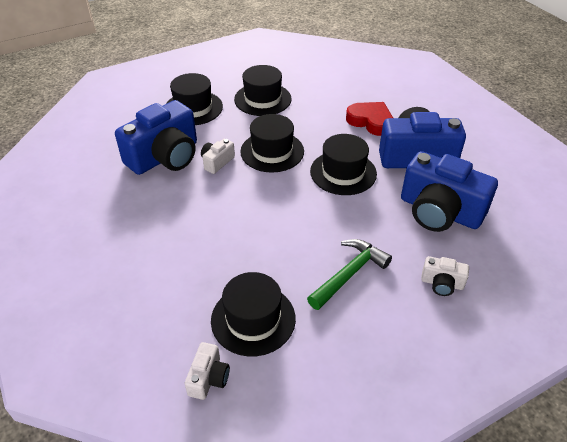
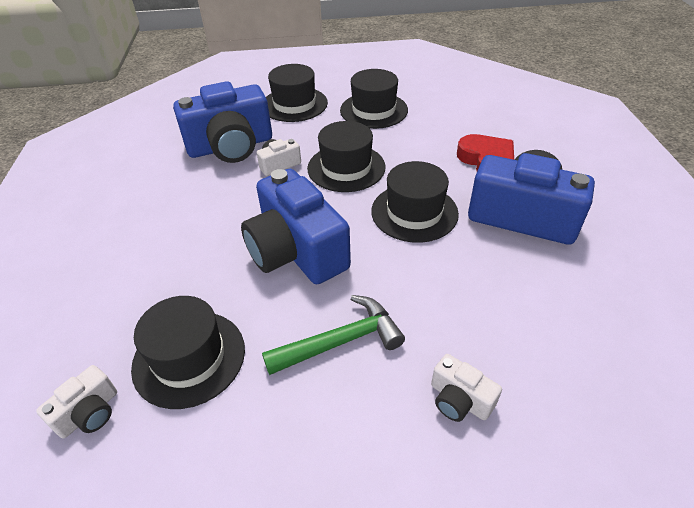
camera: 25 degrees right, 0 degrees up
(439, 211) = (514, 297): blue camera -> blue camera (296, 251)

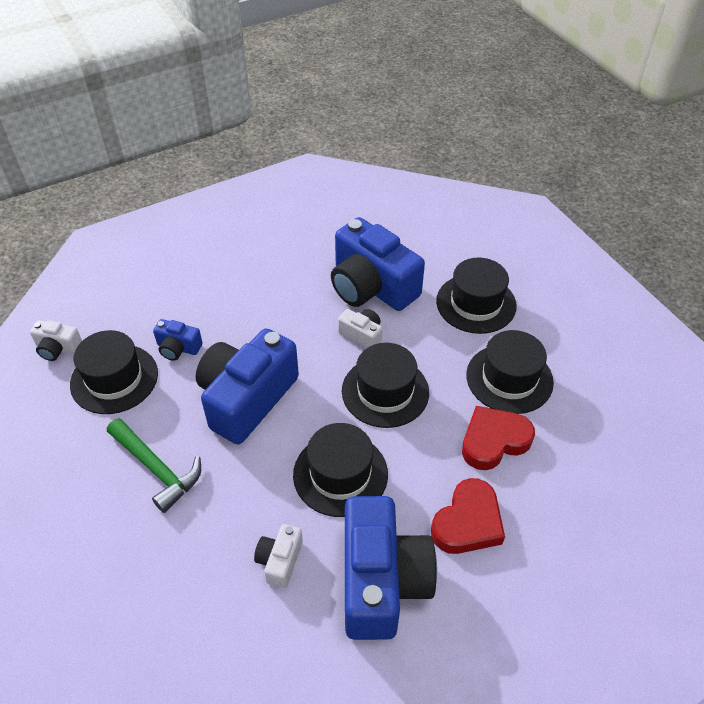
camera: 65 degrees right, 5 degrees up
(191, 289) = (178, 348): none -> blue camera
(423, 131) = (494, 441): none -> red heart
(459, 400) = (122, 572): white camera -> white camera (280, 560)

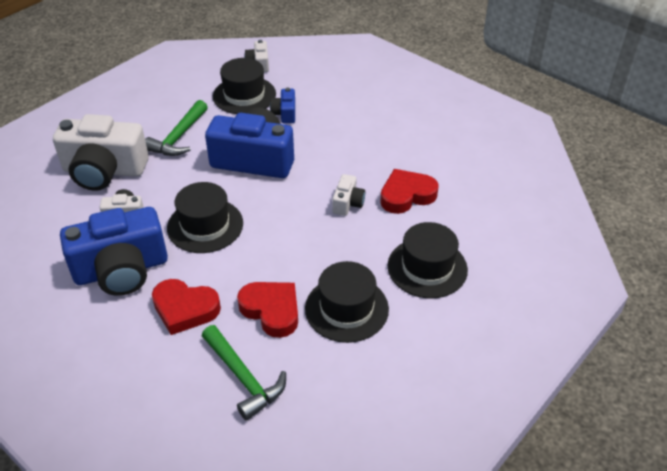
camera: 70 degrees right, 5 degrees down
(177, 573) = (104, 171): none -> white camera
(371, 286) = (406, 195): blue camera -> red heart
(385, 391) = (294, 231): black hat -> none
(577, 487) = (243, 378): none -> green hammer

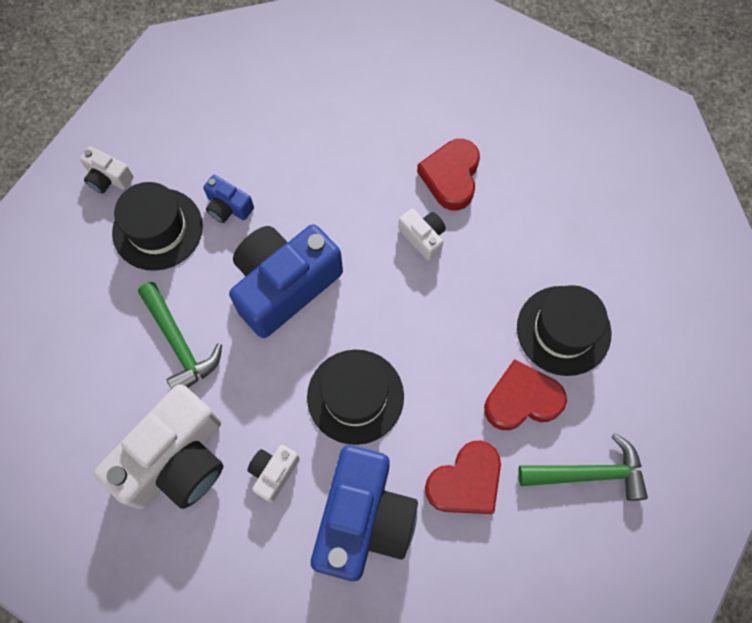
camera: 55 degrees left, 25 degrees up
(427, 268) = (559, 227): black hat -> none

